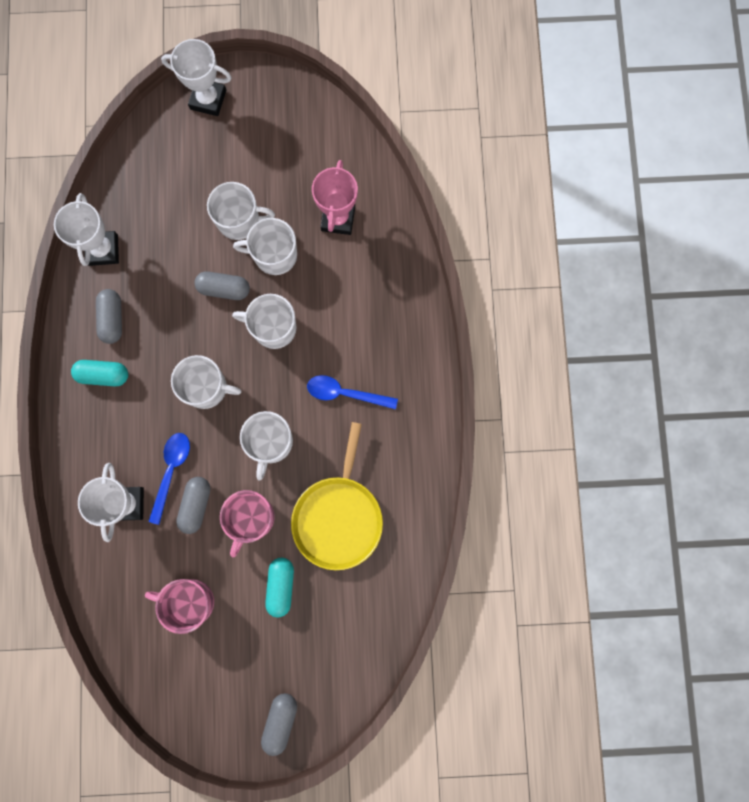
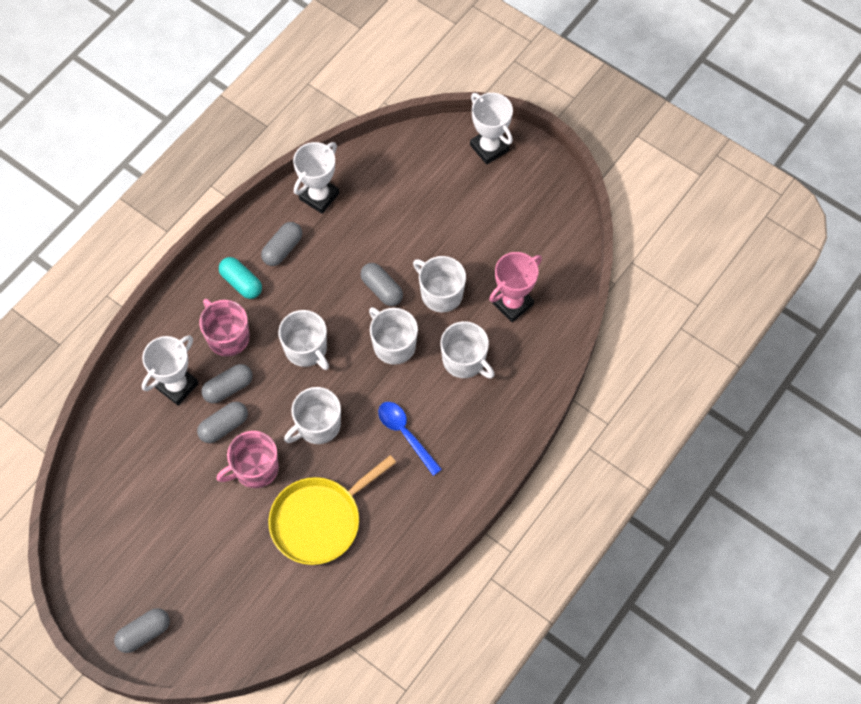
camera: 40 degrees right, 15 degrees down
(171, 471) = (228, 388): blue spoon -> grey capsule
(190, 601) = (158, 491): pink mug -> pink mug (227, 336)
(239, 220) = (437, 249): white mug -> white mug (464, 360)
(281, 586) = (232, 535): turquoise capsule -> none

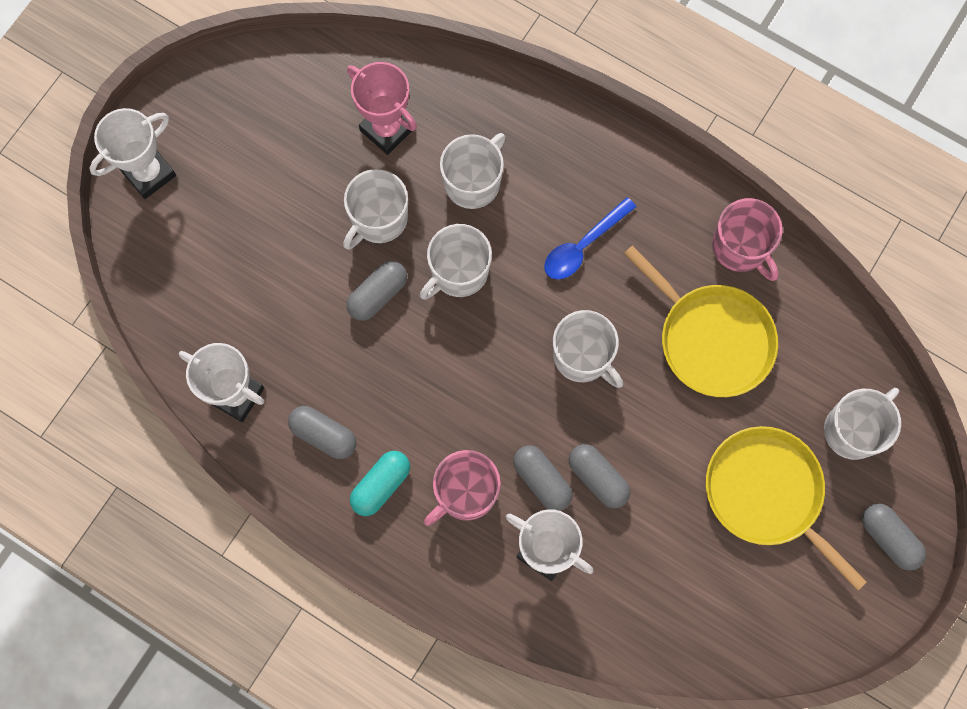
camera: 95 degrees left, 10 degrees up
(193, 546) = (767, 493): none -> yellow pan
(255, 468) = (652, 429): pink mug -> pink mug (741, 247)
(306, 349) = (475, 384): white mug -> white mug (853, 430)

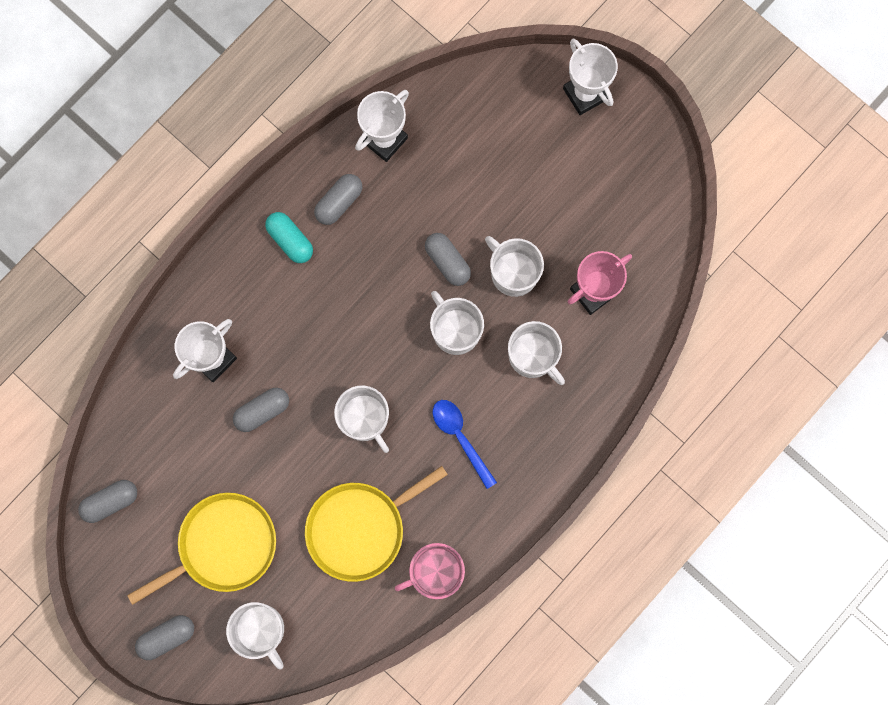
camera: 100 degrees right, 5 degrees up
(465, 492) = (271, 305): pink mug -> none
(541, 480) = (269, 366): grey capsule -> grey capsule (111, 501)
(583, 356) = (365, 419): white mug -> white mug turned 90 degrees counterclockwise

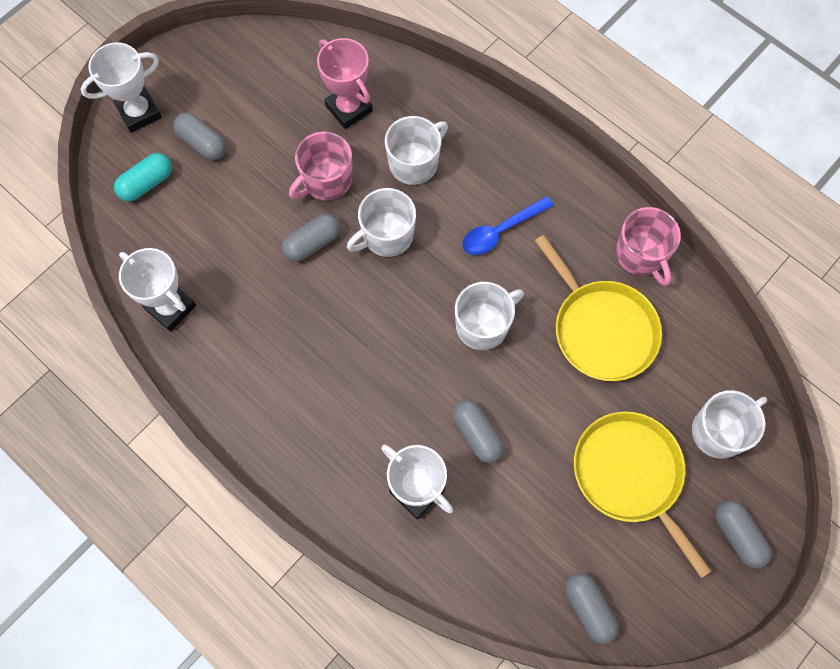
camera: 90 degrees left, 10 degrees down
(290, 240) = (280, 407): turquoise capsule -> turquoise capsule (147, 183)
(339, 202) = (239, 354): grey capsule -> grey capsule (202, 143)
(513, 272) = (326, 180): white mug -> pink mug

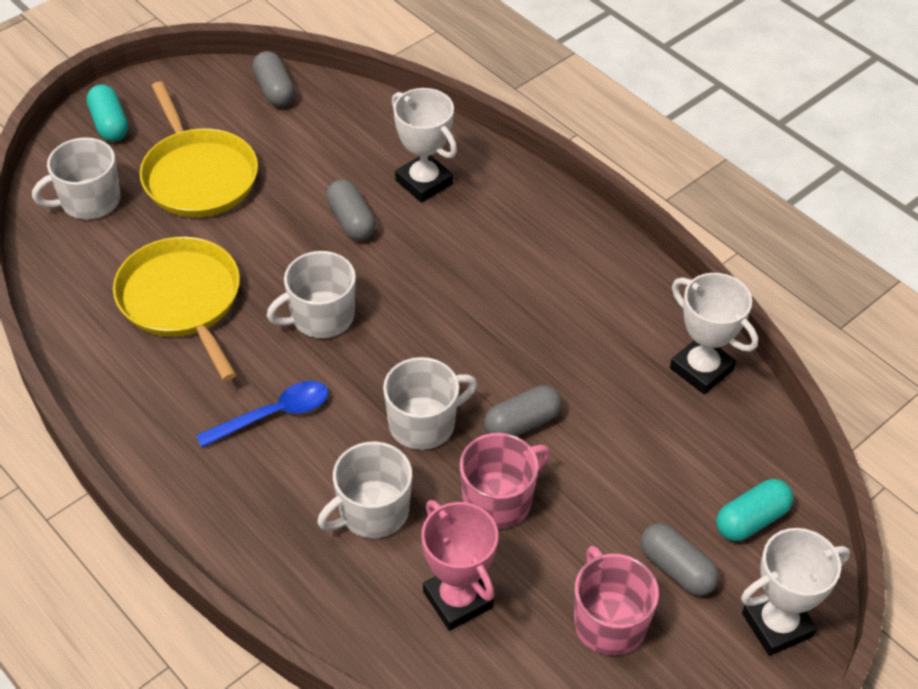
camera: 175 degrees left, 20 degrees down
(641, 255) = (103, 371): pink mug -> pink mug (609, 621)
(738, 536) = (110, 124): grey capsule -> turquoise capsule

